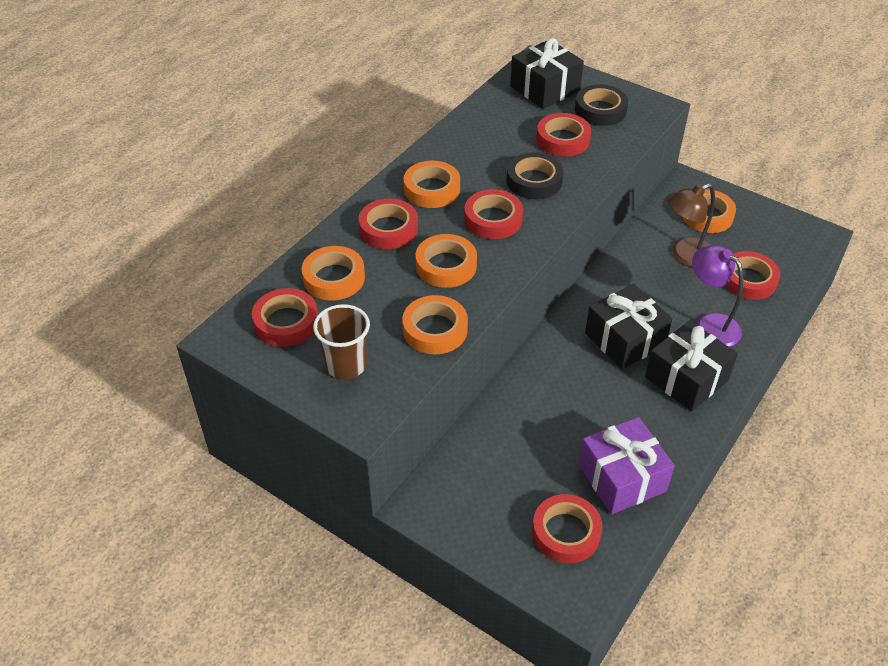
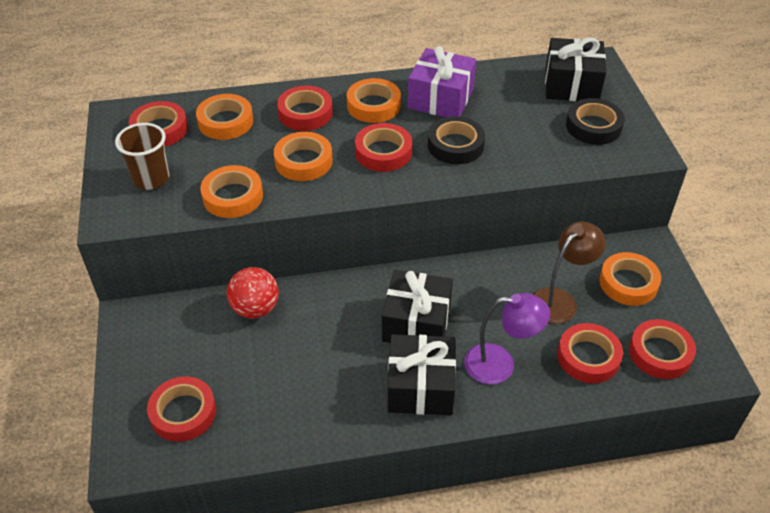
camera: 45 degrees right, 0 degrees up
(505, 419) = (255, 308): none -> red ball
(563, 140) = (526, 130): red tape -> red tape (660, 353)
(621, 478) = (270, 412): purple gift -> purple gift (440, 98)
(685, 256) = (560, 300): brown lamp -> brown lamp turned 120 degrees clockwise
(709, 325) = (500, 364): purple lamp -> purple lamp turned 90 degrees clockwise

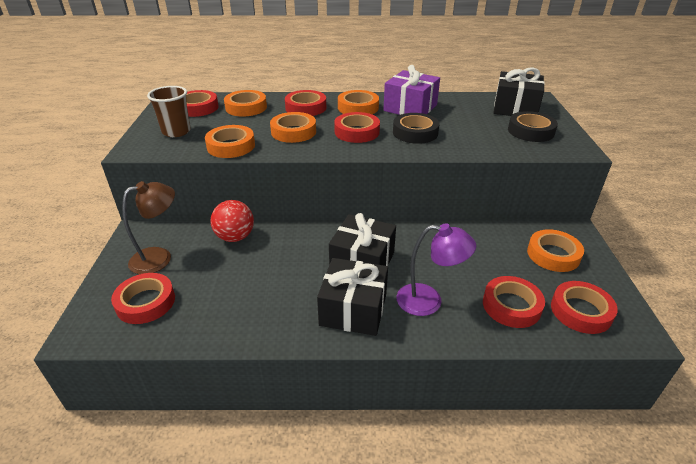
camera: 10 degrees right, 10 degrees down
(560, 300) = (490, 260): brown lamp -> brown lamp (159, 257)

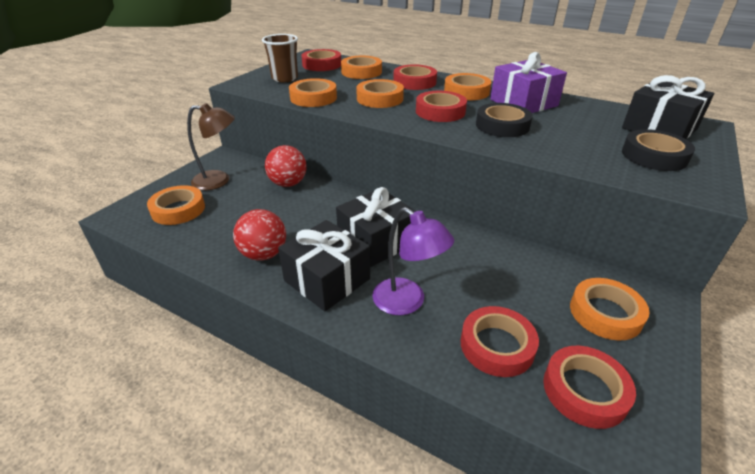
camera: 30 degrees right, 0 degrees up
(145, 302) = (178, 209): red tape -> orange tape
(278, 310) = (264, 254): none -> red ball

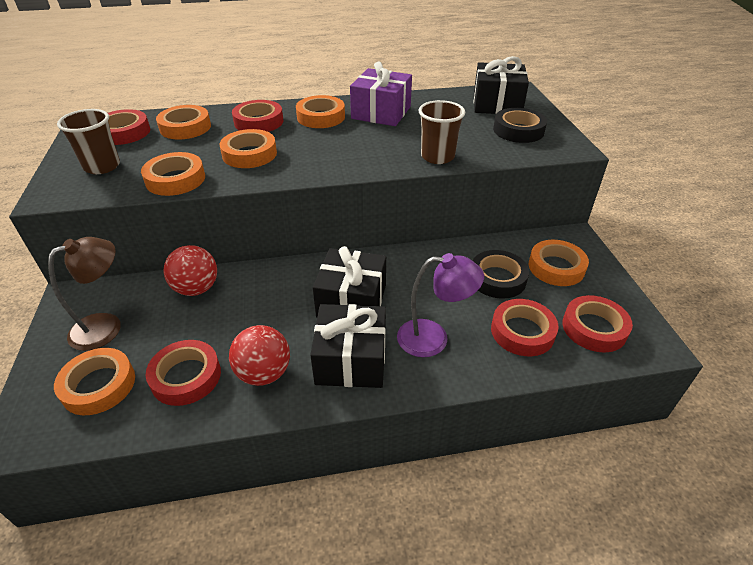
camera: 40 degrees left, 5 degrees up
(440, 111) = (325, 148): red tape -> red tape (186, 376)
(502, 125) = (392, 143): black tape -> black tape (497, 278)
(531, 148) = (437, 157): none -> brown cup

